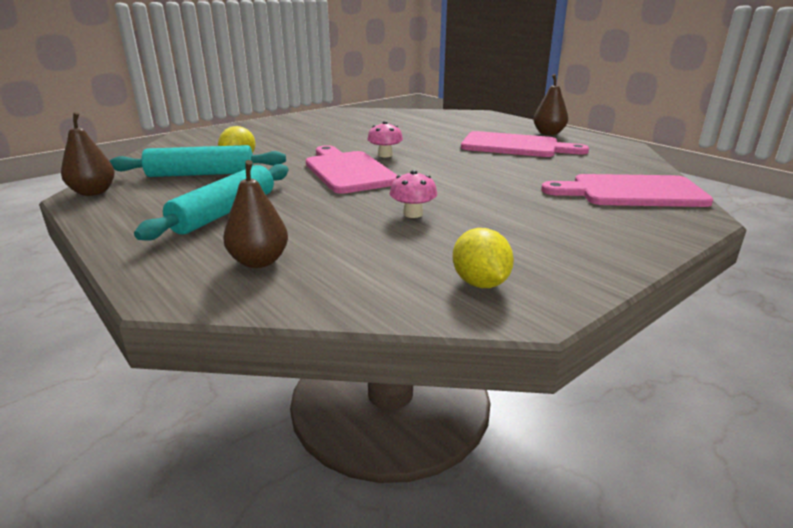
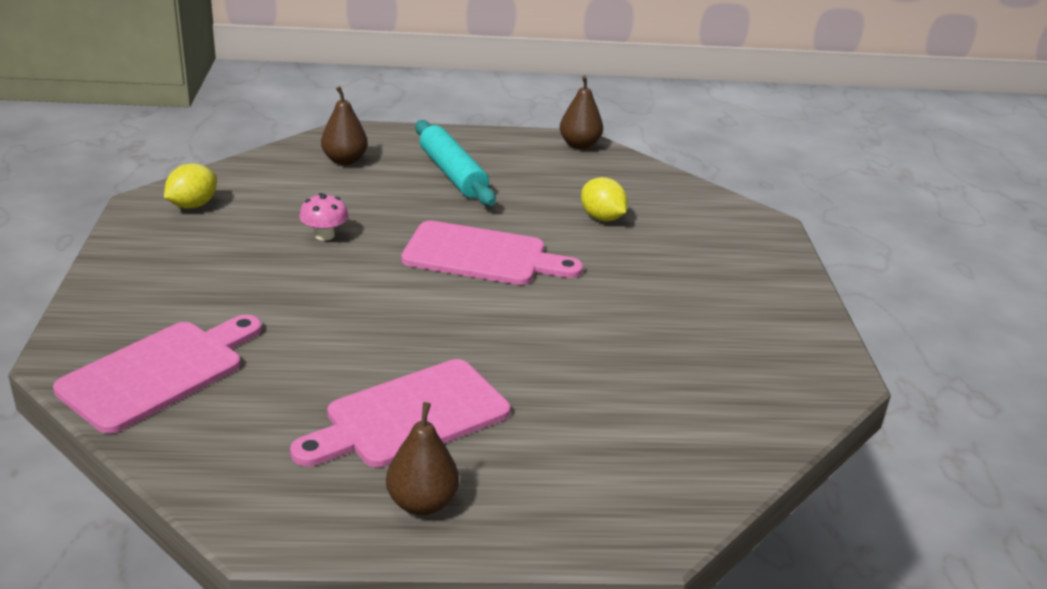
camera: 125 degrees right, 5 degrees up
(201, 174) = (575, 190): turquoise rolling pin -> none
(385, 155) = (509, 300): pink mushroom -> none
(480, 283) = (193, 205): yellow lemon -> yellow lemon turned 75 degrees counterclockwise

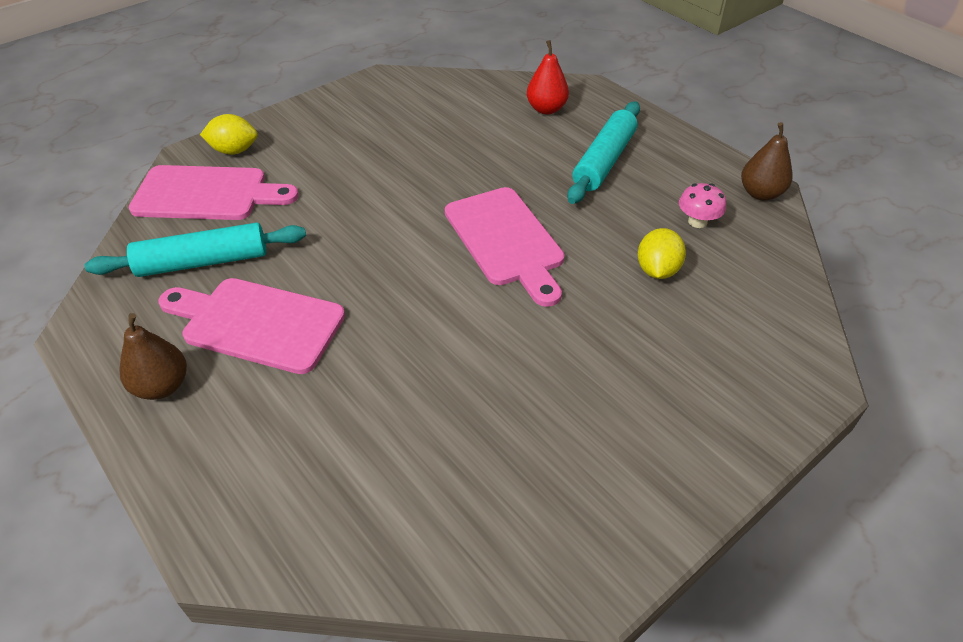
camera: 55 degrees right, 15 degrees up
(193, 205) = (402, 93): yellow lemon -> yellow lemon (234, 151)
(271, 415) = (203, 262): none -> turquoise rolling pin
(324, 235) = (436, 159): pink mushroom -> pink mushroom (697, 221)
(344, 160) = (546, 109): brown pear -> red pear

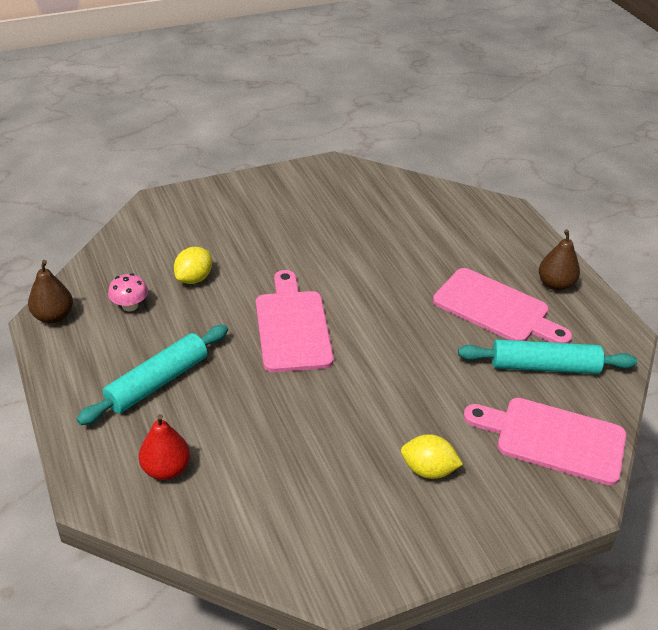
camera: 165 degrees left, 5 degrees down
(234, 151) = (533, 494): yellow lemon -> yellow lemon (428, 470)

